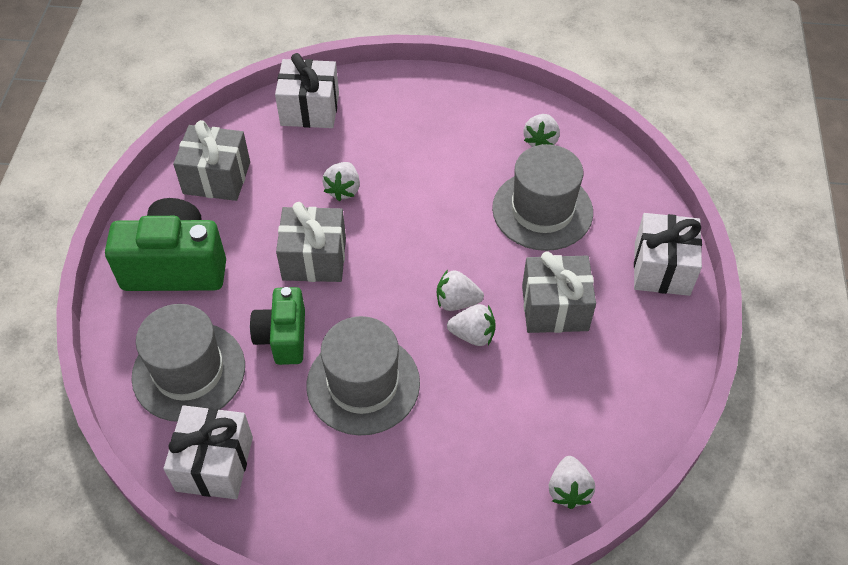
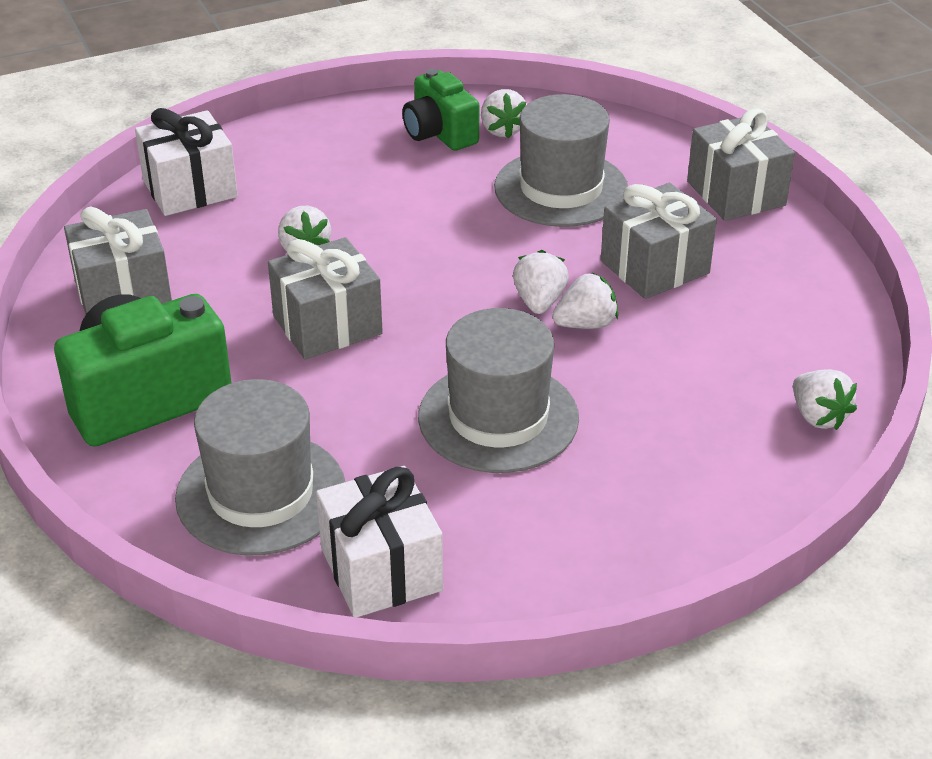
camera: 30 degrees left, 15 degrees down
(283, 337) = (356, 413): green camera -> green camera (439, 134)
(457, 302) = (539, 302): white strawberry -> white strawberry turned 120 degrees clockwise
(661, 268) = (736, 193): white gift -> grey gift

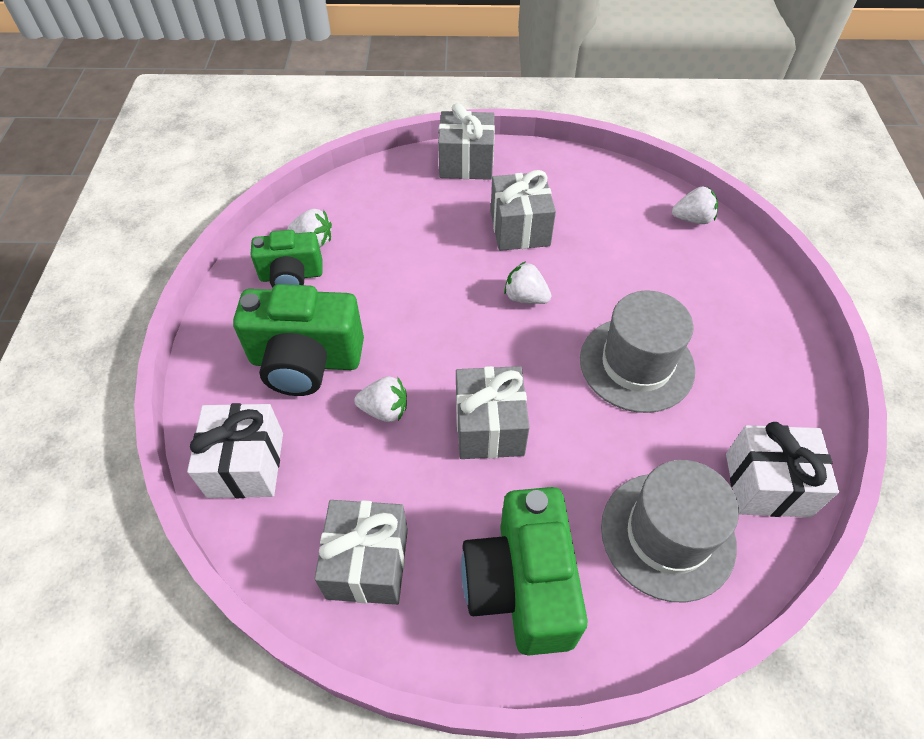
camera: 65 degrees left, 15 degrees up
(333, 181) = (306, 361): none -> green camera
(561, 188) = (406, 238): grey hat -> none
(585, 324) = (561, 283): white strawberry -> none

